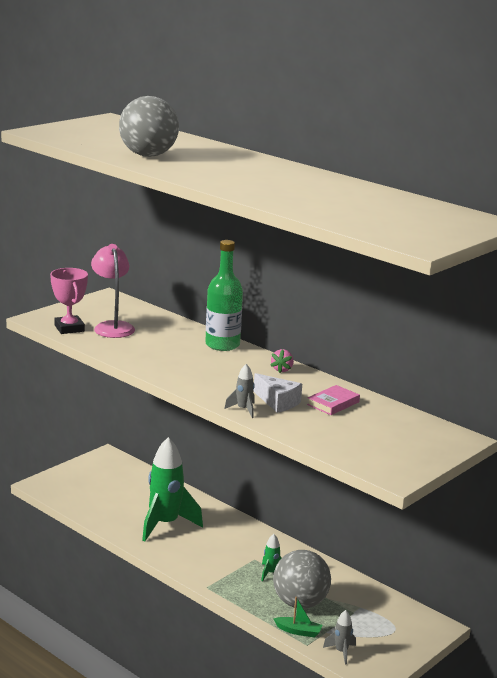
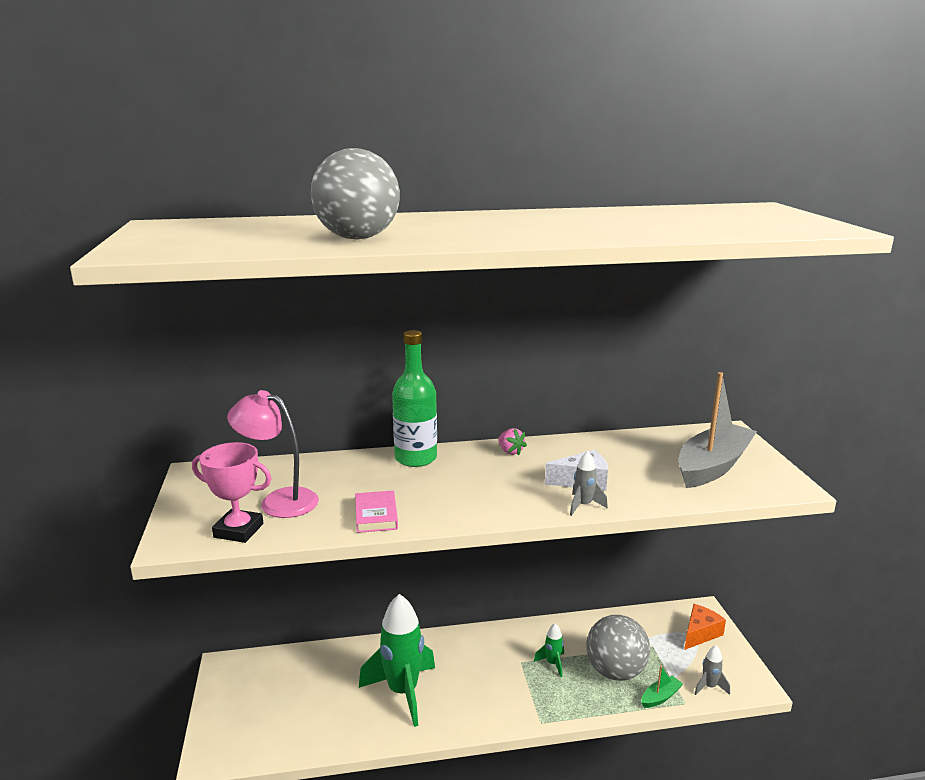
camera: 50 degrees left, 0 degrees up
(333, 403) = (611, 456): pink book -> pink book (376, 515)
(381, 442) = (713, 466): none -> grey boat
(403, 632) = (700, 633): none -> orange cheese

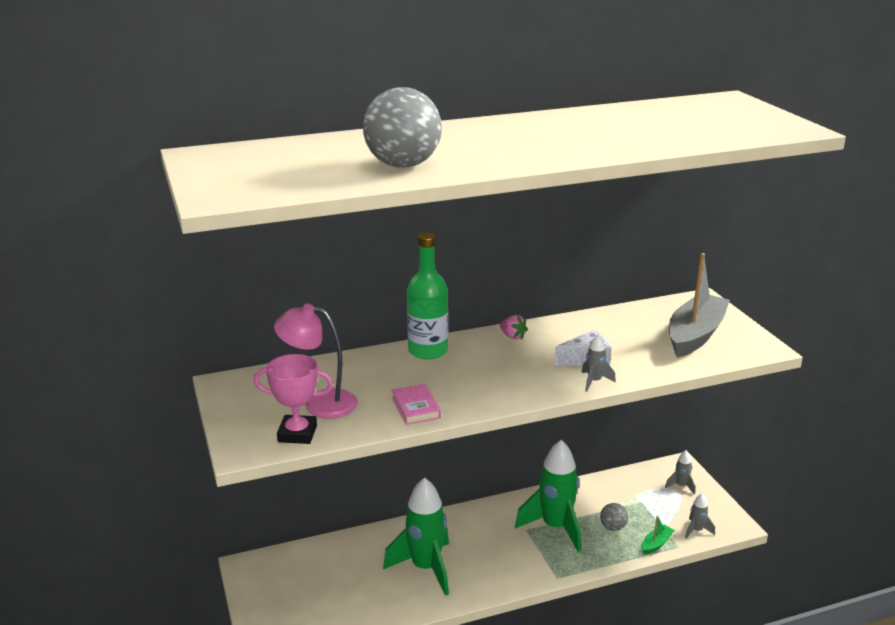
camera: 10 degrees left, 5 degrees up
(552, 663) = (555, 527): green rocket -> green rocket, size x2.27
(615, 671) = (612, 527): grey ball -> grey ball, size x0.48
(700, 633) = (681, 486): orange cheese -> grey rocket

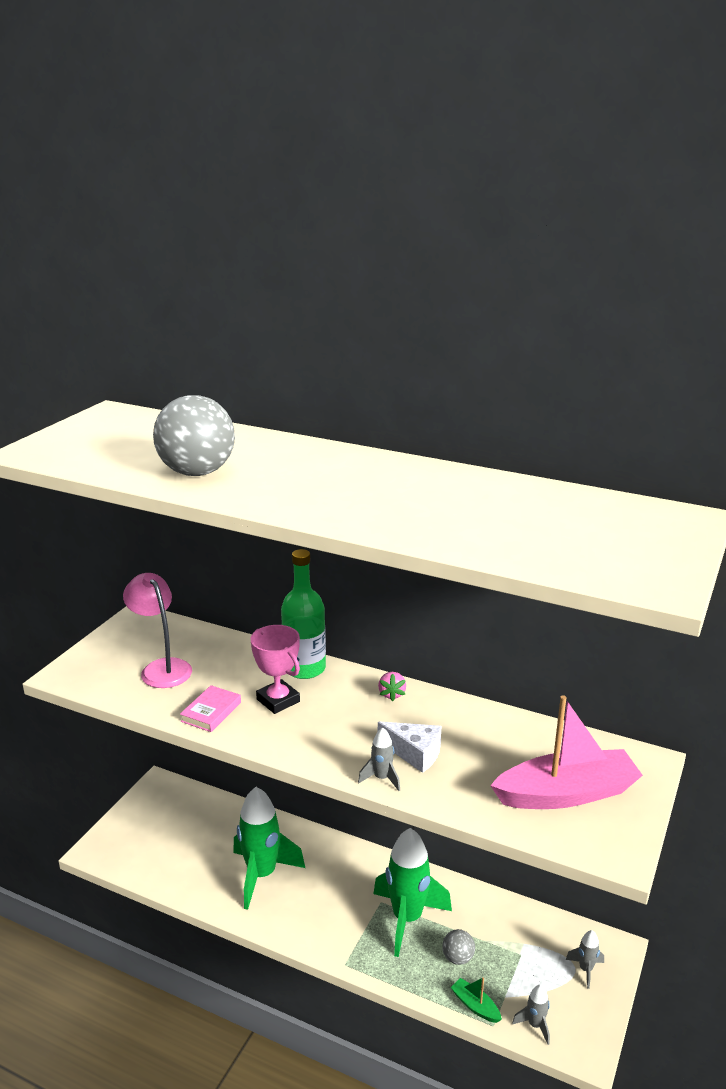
camera: 45 degrees right, 0 degrees up
(297, 433) = (109, 683): pink trophy -> pink trophy (278, 700)
(656, 544) = (475, 1006): green boat -> green boat turned 135 degrees counterclockwise
(695, 335) = (567, 793): grey boat -> pink boat

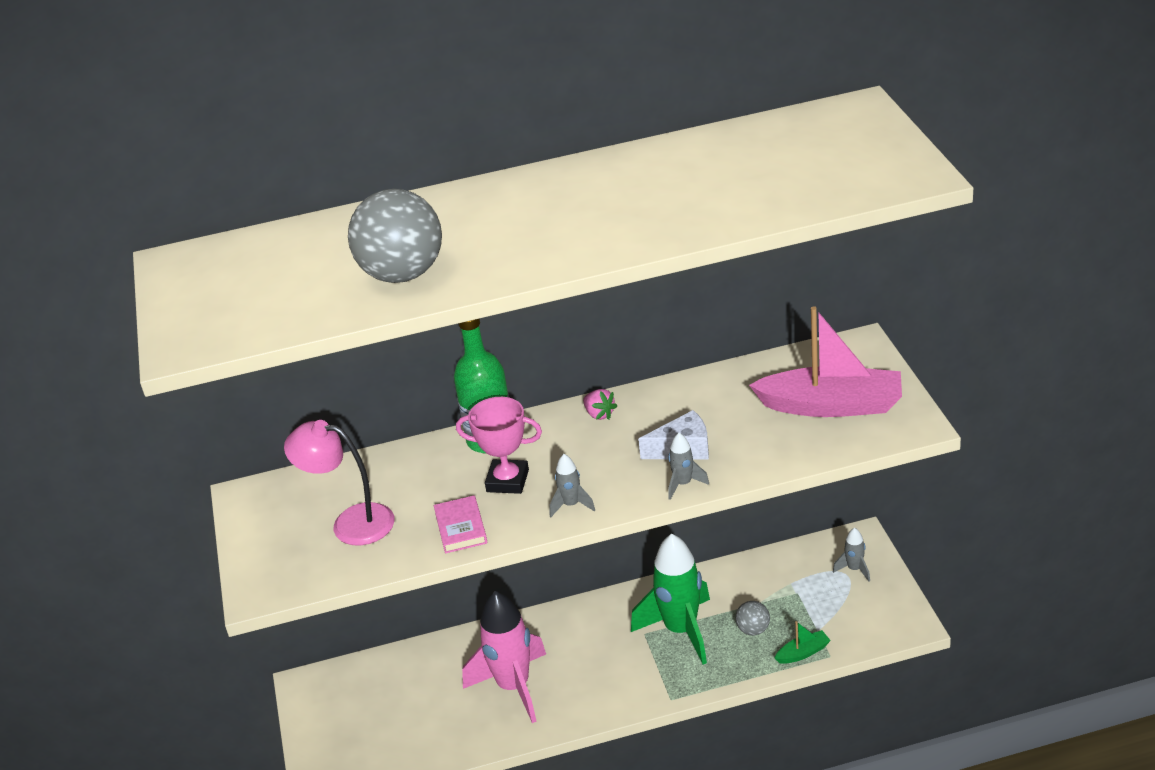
camera: 35 degrees left, 10 degrees up
(262, 875) = (514, 687): green rocket -> pink rocket
(475, 1006) = (803, 653): green boat -> green boat turned 150 degrees clockwise
(535, 1025) = (859, 633): grey rocket -> grey rocket (571, 505)
(567, 793) = (832, 405): pink boat -> pink boat turned 60 degrees clockwise

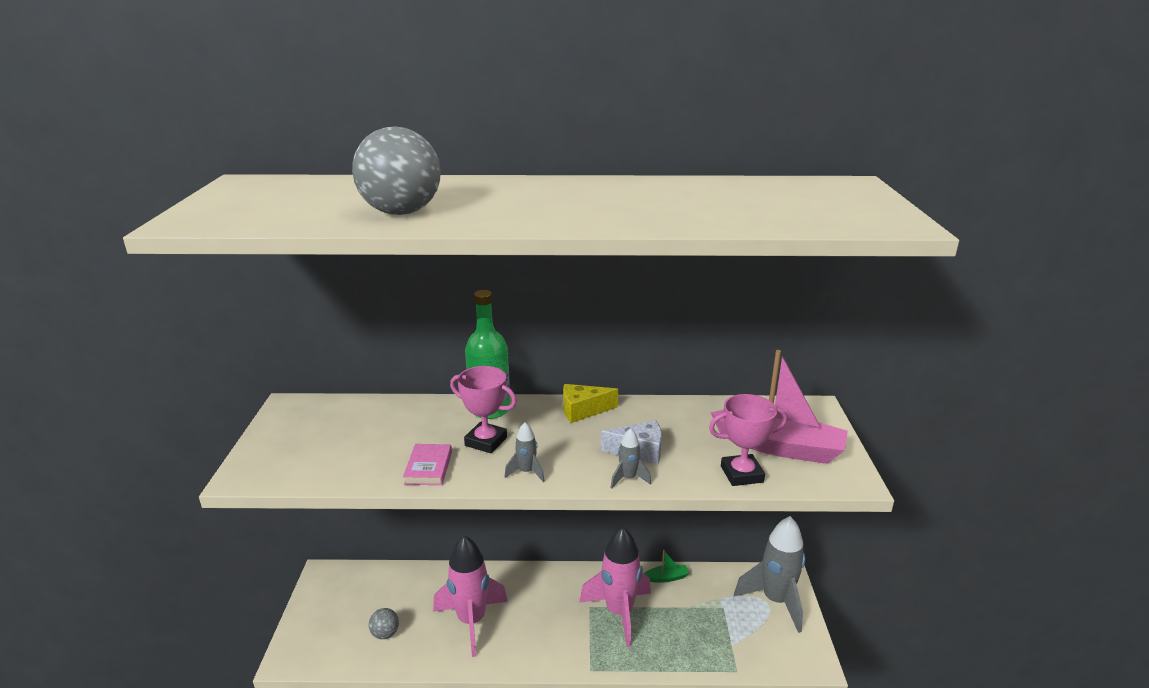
camera: 10 degrees right, 10 degrees down
(351, 523) = (348, 443): pink lamp -> none
(599, 414) = (583, 410): pink strawberry -> yellow cheese
(681, 630) = (619, 612): green rocket -> pink rocket
(753, 629) = (678, 628): grey ball -> grey ball (385, 633)
(800, 448) = (741, 474): none -> pink trophy
(803, 653) = (714, 661): green boat -> green boat (666, 578)
(854, 569) = (775, 601): grey rocket -> grey rocket, size x2.27

